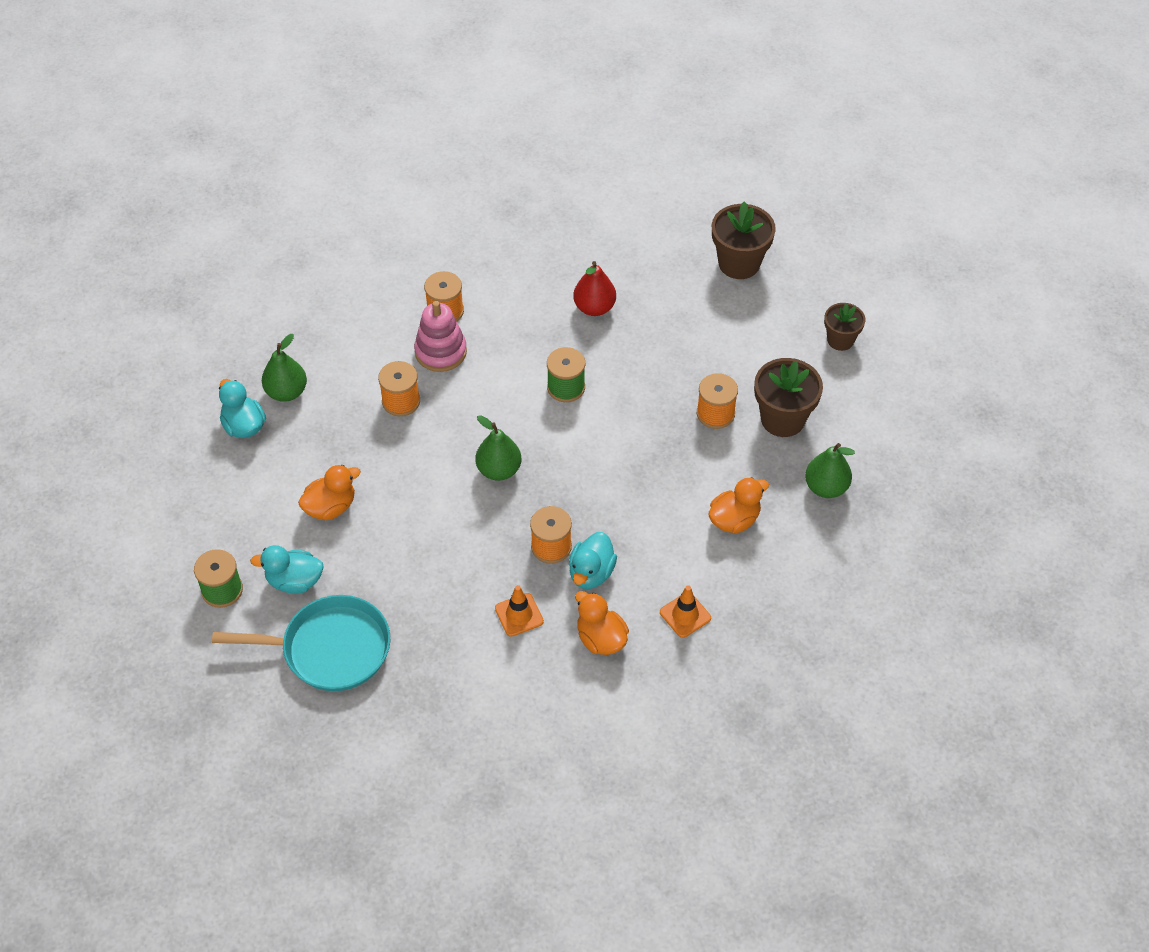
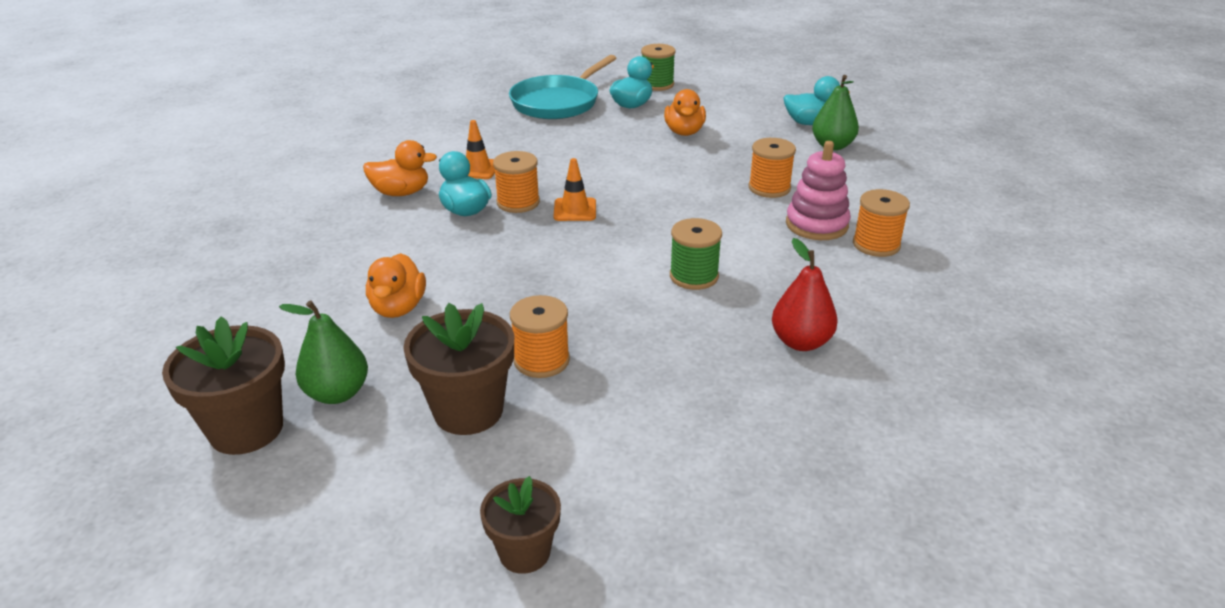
camera: 125 degrees right, 20 degrees down
(499, 470) = (632, 207): green pear -> none
(685, 615) = (354, 237): orange traffic cone -> orange traffic cone (575, 210)
(739, 263) = (783, 521): brown flower pot -> brown flower pot (246, 429)

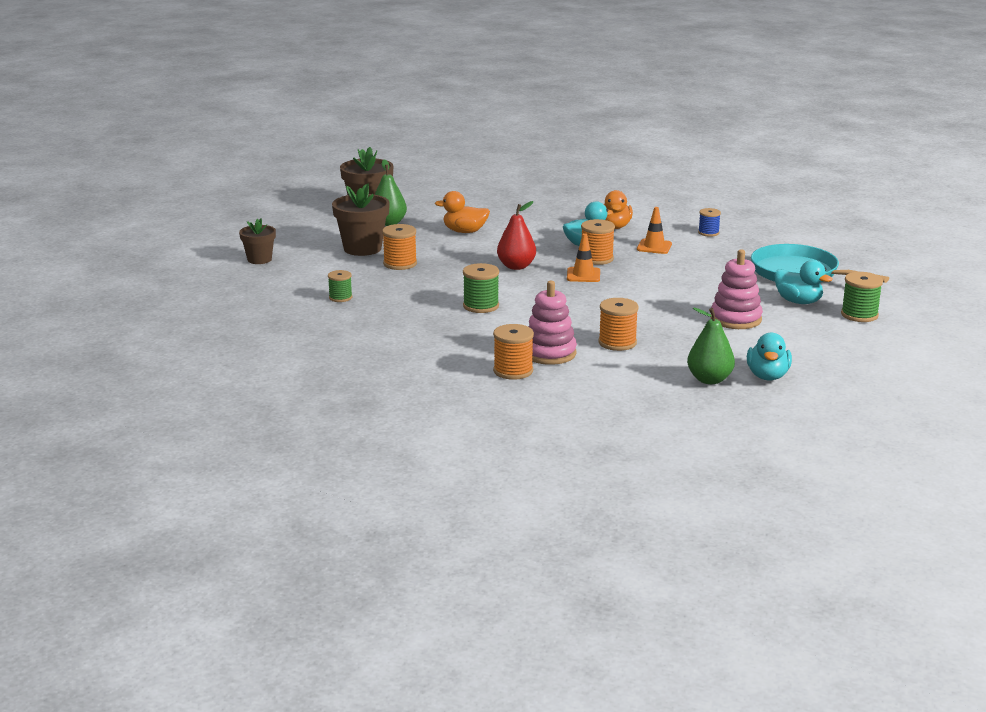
camera: 95 degrees right, 10 degrees down
(433, 139) = (708, 233): none -> blue spool
(684, 132) = (736, 319): orange duck -> pink stacking toy
(697, 409) = (340, 297): none -> green spool
(801, 342) = (393, 330): red pear -> red pear (516, 266)

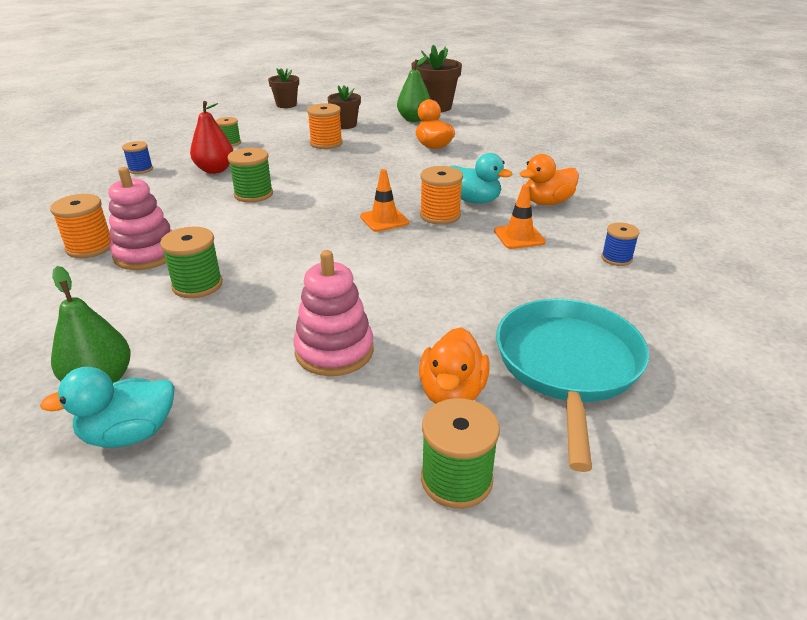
camera: 60 degrees right, 10 degrees up
(359, 339) = (140, 169): none -> blue spool
(362, 248) = (345, 125): brown flower pot -> brown flower pot, size x0.62
(516, 266) = (371, 185): red pear -> red pear (215, 170)
(617, 343) = (197, 285): orange spool -> green spool
(798, 302) = (452, 393): turquoise duck -> orange duck

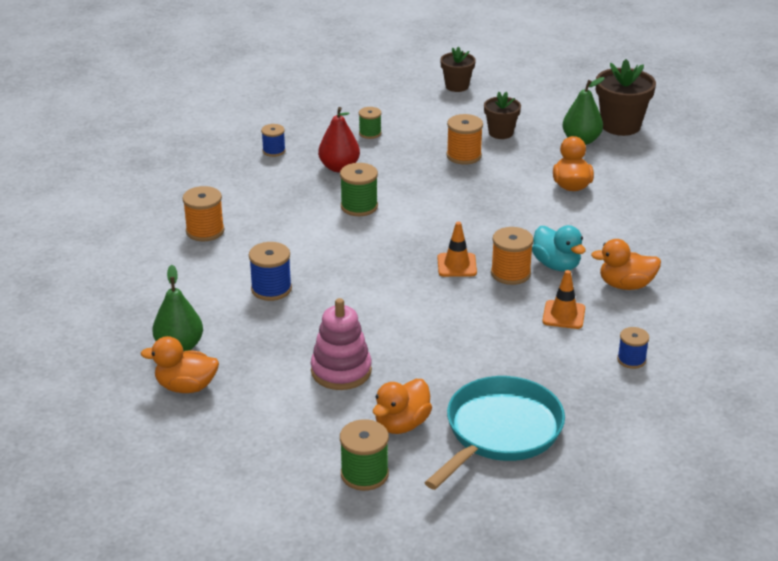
camera: 25 degrees right, 0 degrees up
(129, 434) = (186, 387): turquoise duck -> orange duck
(146, 254) = (245, 249): pink stacking toy -> none
(197, 285) = (271, 289): green spool -> blue spool

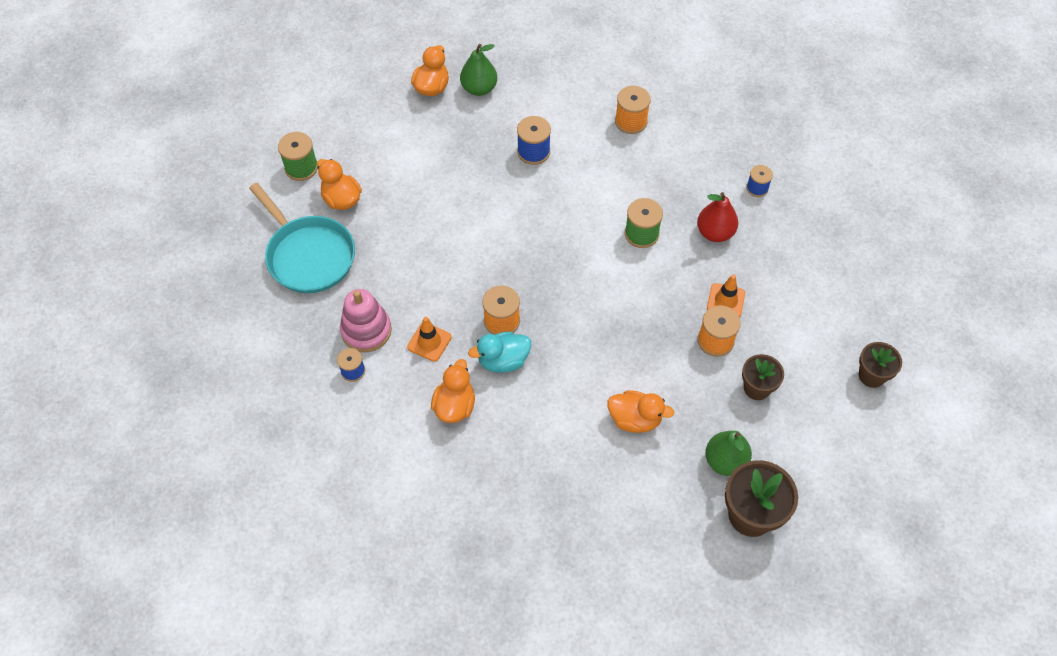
camera: 105 degrees right, 25 degrees up
(341, 371) = (414, 176): pink stacking toy -> pink stacking toy (366, 330)
(370, 133) = (777, 271): green spool -> none
(457, 265) = (527, 284): orange traffic cone -> orange traffic cone (725, 301)

